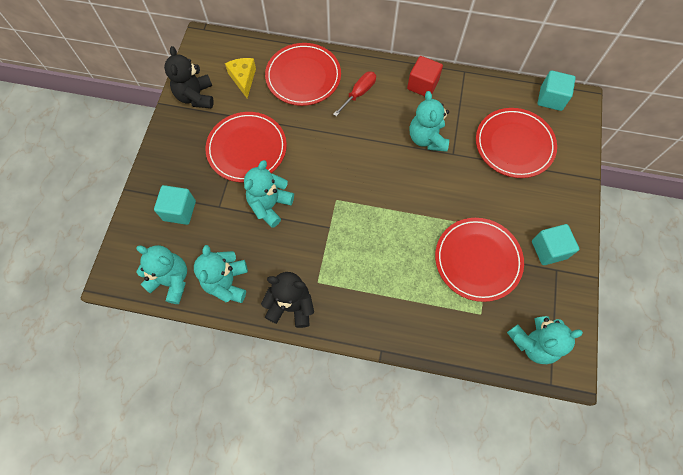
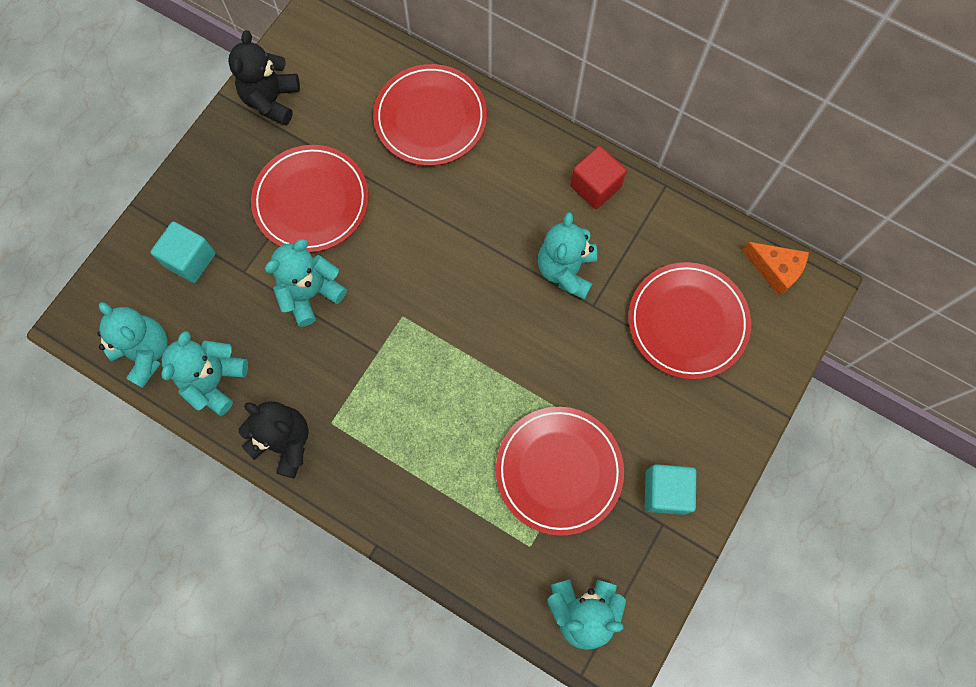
camera: 20 degrees right, 5 degrees up
(243, 79) = (346, 94): yellow cheese -> none
(359, 93) = (498, 169): red screwdriver -> none
(551, 98) = (775, 270): turquoise cube -> orange cheese

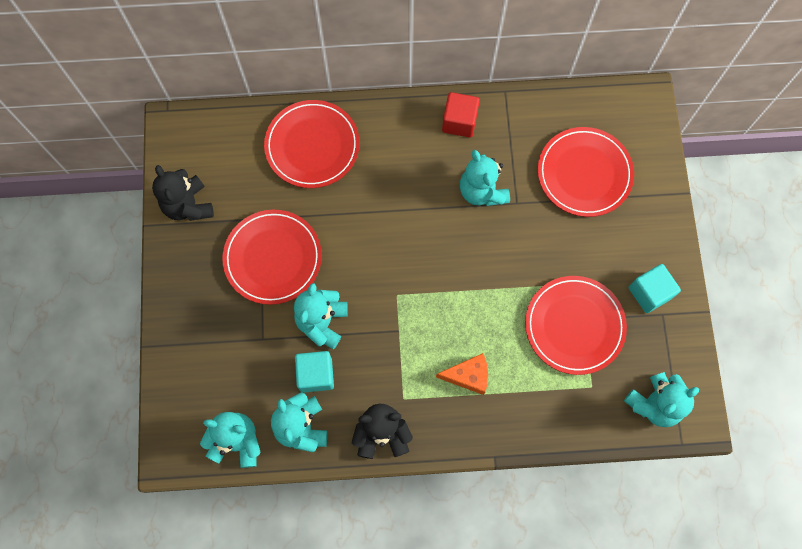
camera: 35 degrees left, 0 degrees up
(190, 260) = (218, 356): turquoise cube -> turquoise cube (316, 374)
(775, 270) = (614, 103): orange cheese -> orange cheese (468, 376)

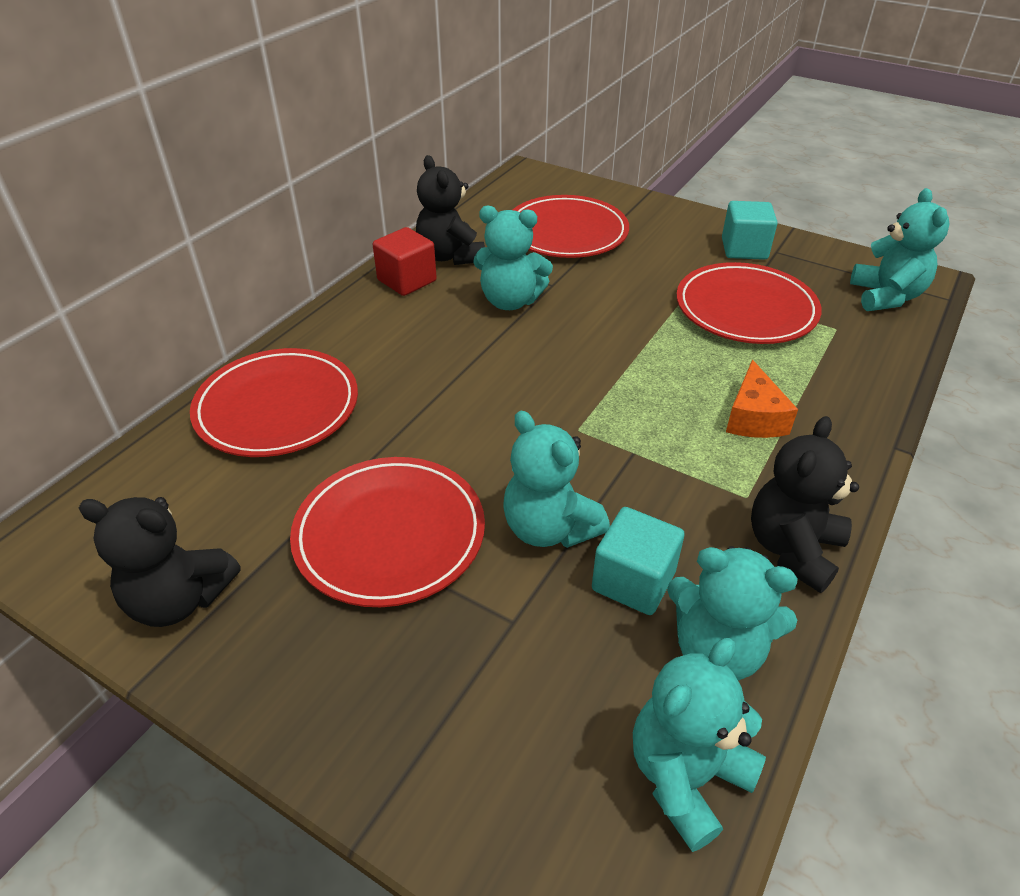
camera: 55 degrees left, 30 degrees down
(468, 376) = (753, 418): orange cheese -> orange cheese turned 150 degrees clockwise
(503, 126) = (450, 256): none -> black teddy bear

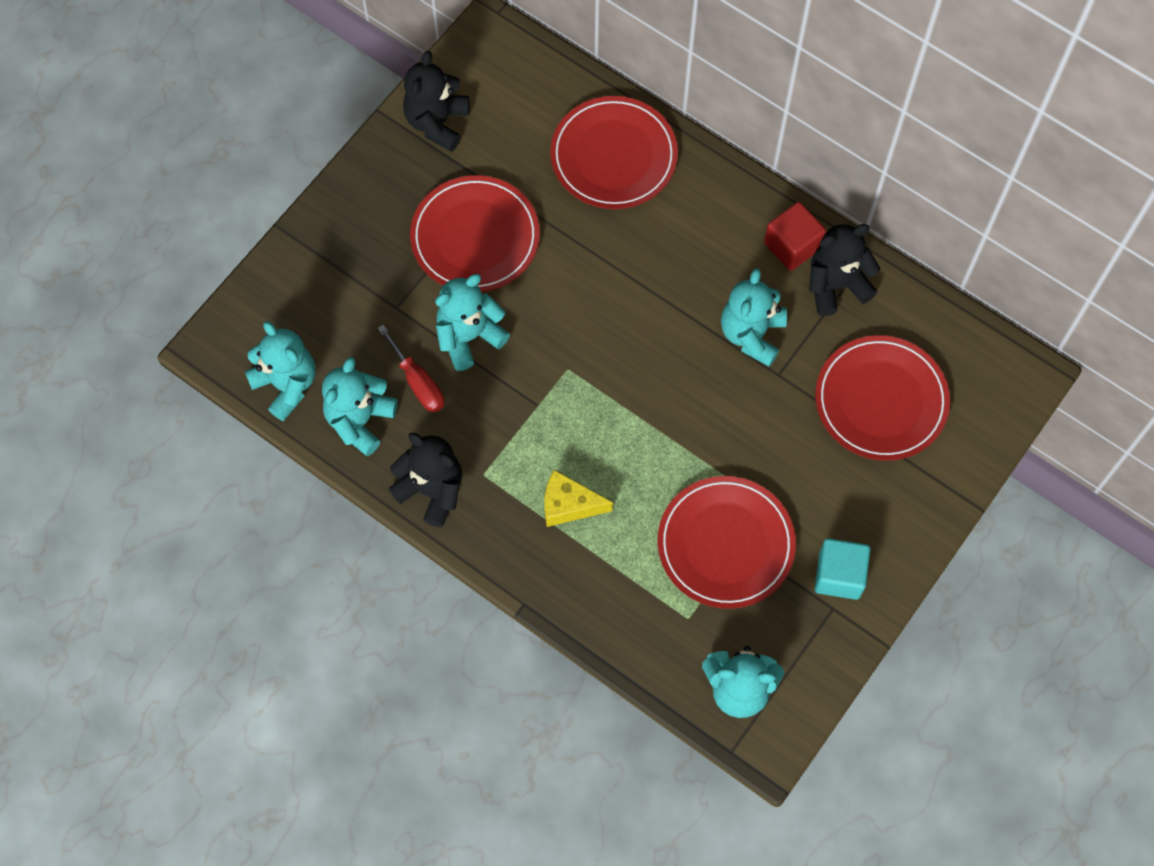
camera: 95 degrees right, 25 degrees up
(633, 581) = (418, 382): turquoise cube -> red screwdriver
(753, 418) = (569, 505): orange cheese -> yellow cheese

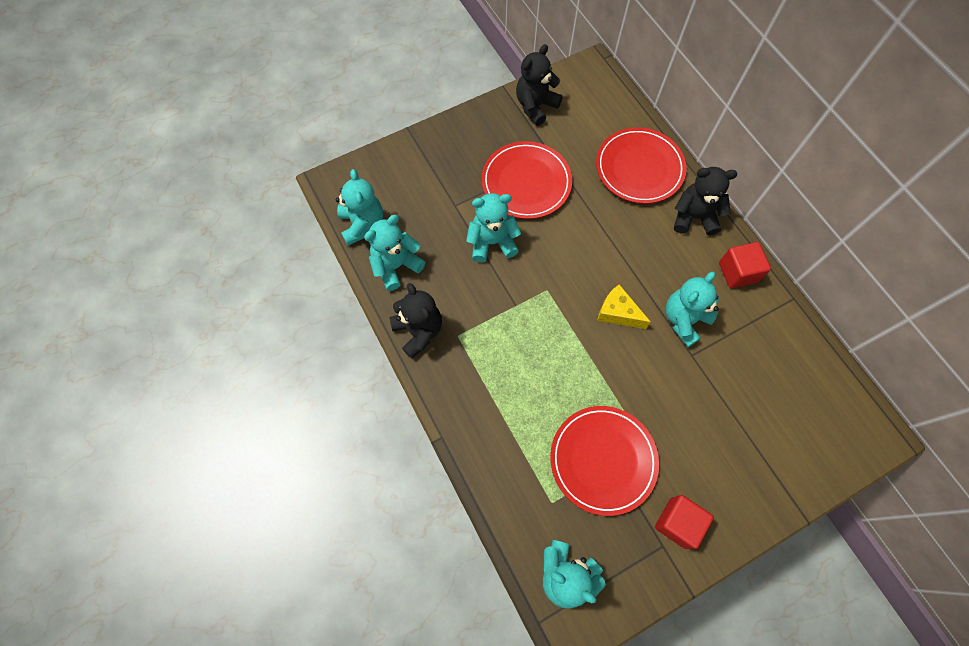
camera: 25 degrees right, 0 degrees up
(418, 382) = (445, 257): red screwdriver -> none
(569, 505) = (505, 382): yellow cheese -> yellow cheese (618, 312)
(836, 285) = (758, 311): black teddy bear -> black teddy bear (694, 217)
(839, 575) = (677, 523): turquoise cube -> red cube
(881, 400) = (760, 406): red plate -> none

